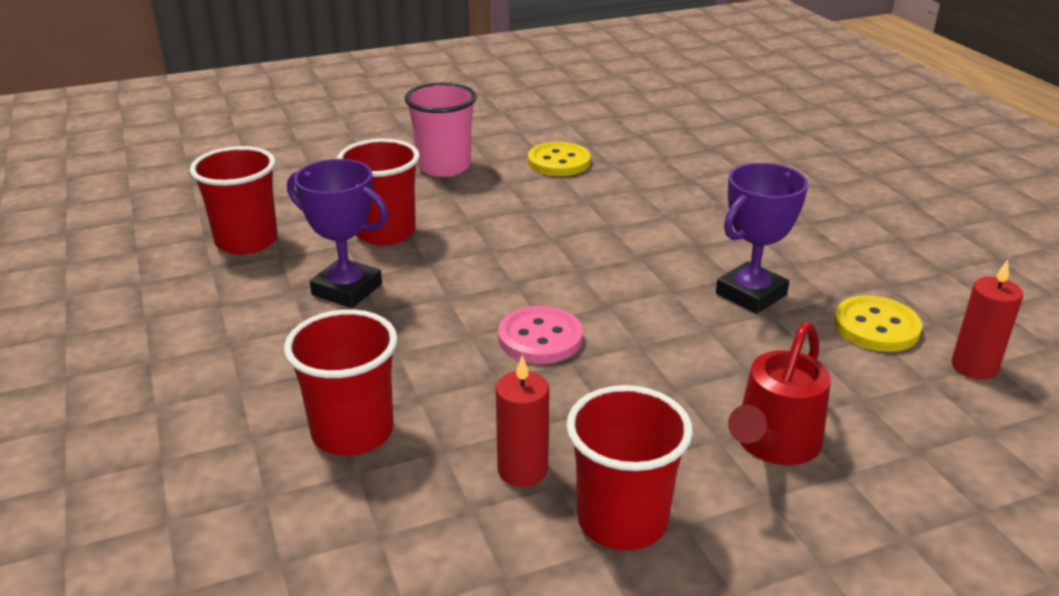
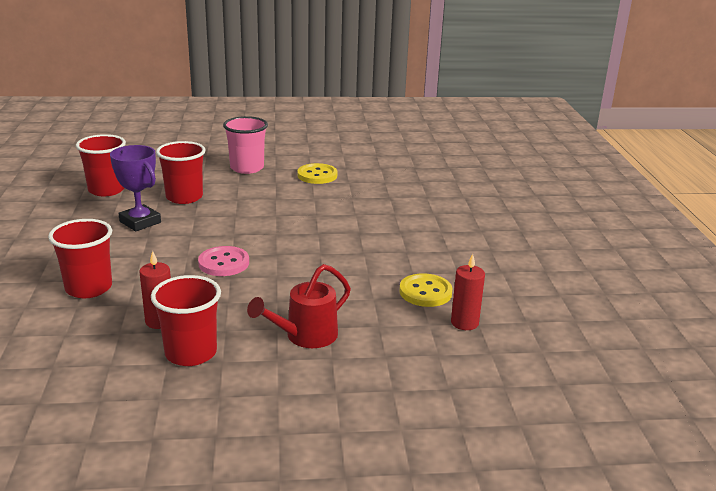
camera: 15 degrees right, 5 degrees down
(751, 294) = (366, 263): purple trophy -> none

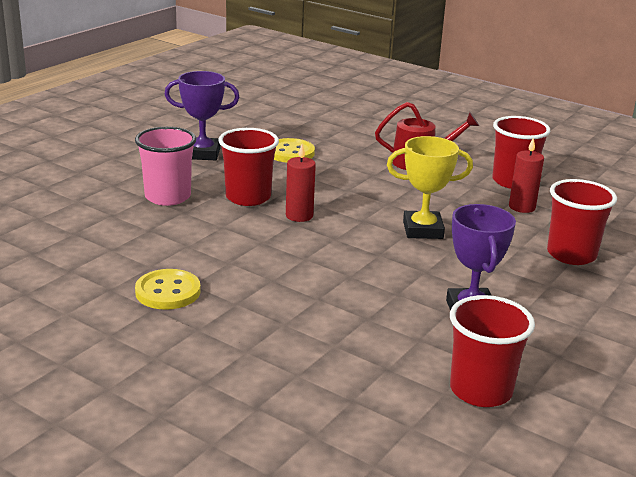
camera: 140 degrees left, 0 degrees up
(184, 197) = (382, 328): red cup -> red cup (248, 197)
(224, 263) = (422, 230): pink button -> yellow trophy
(247, 168) = (235, 347): pink cup -> pink cup (167, 197)
(464, 323) = (299, 132): red candle -> red candle (299, 216)
(480, 260) = (202, 153): none -> purple trophy

